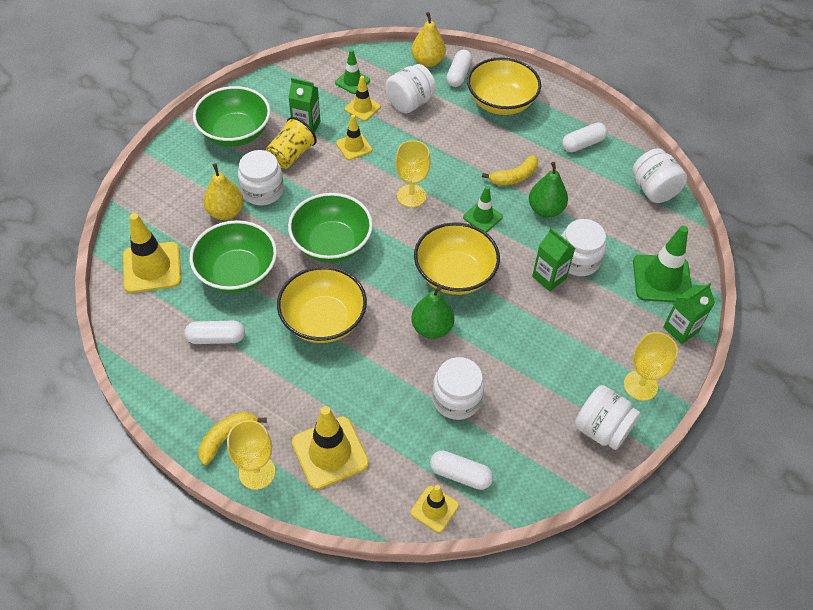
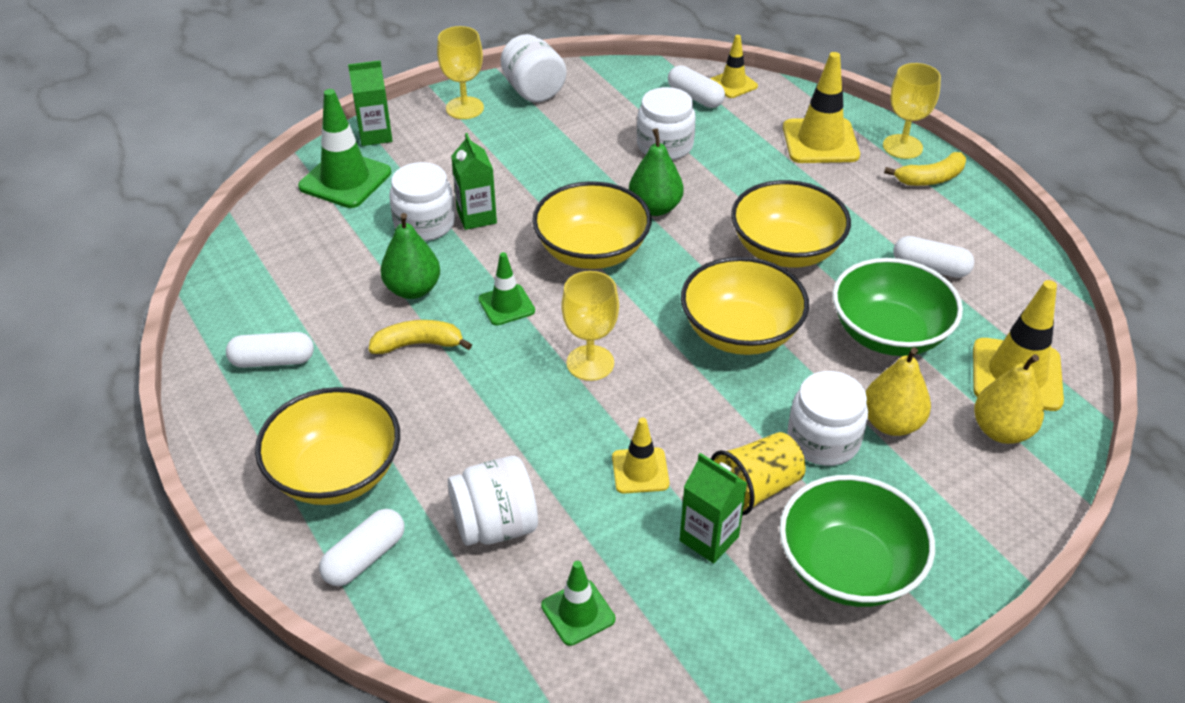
camera: 155 degrees left, 10 degrees down
(331, 243) = (740, 332): green bowl -> yellow bowl
(362, 108) = (588, 543): yellow traffic cone -> none
(427, 61) = (401, 612): yellow pear -> yellow pear (1001, 431)
(653, 190) = (244, 271): white jar -> none

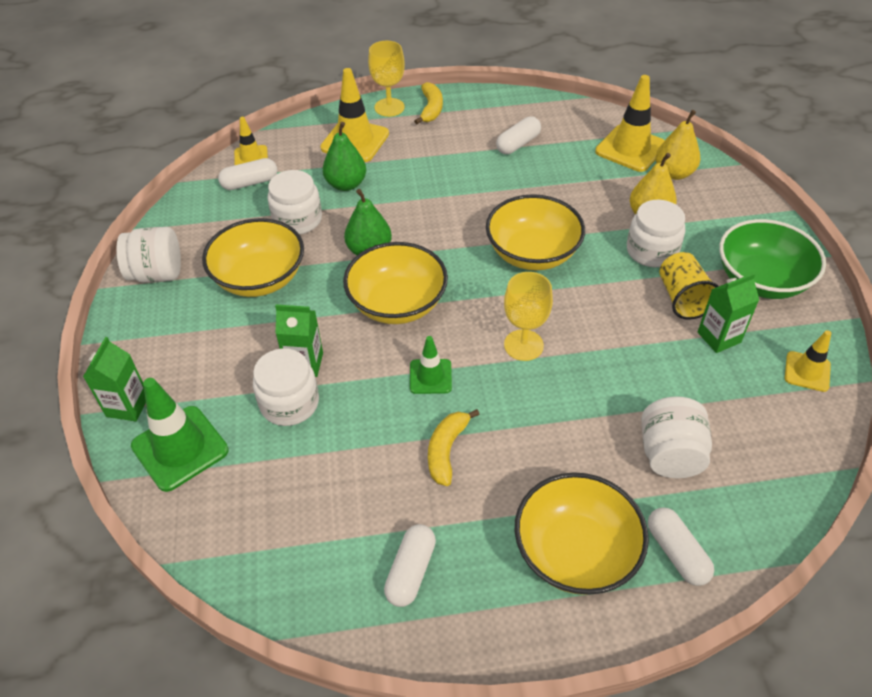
camera: 65 degrees left, 5 degrees up
(413, 289) = (373, 436): green pear -> green pear (346, 184)
(464, 108) = (141, 327): yellow goblet -> none
(578, 612) = (765, 429): green traffic cone -> none
(640, 471) = (645, 352): yellow traffic cone -> yellow traffic cone (807, 371)
(785, 250) = (461, 201): yellow bowl -> yellow bowl (259, 278)
(888, 333) = (569, 185): green bowl -> none

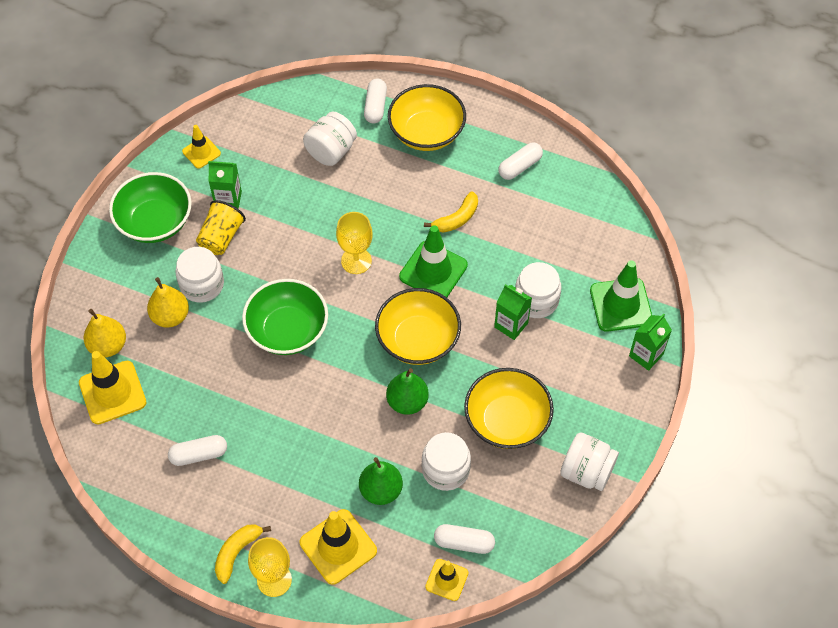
camera: 150 degrees left, 10 degrees up
(430, 376) = (433, 271): green traffic cone -> green traffic cone, size x1.72
(532, 253) = (287, 330): yellow bowl -> green bowl

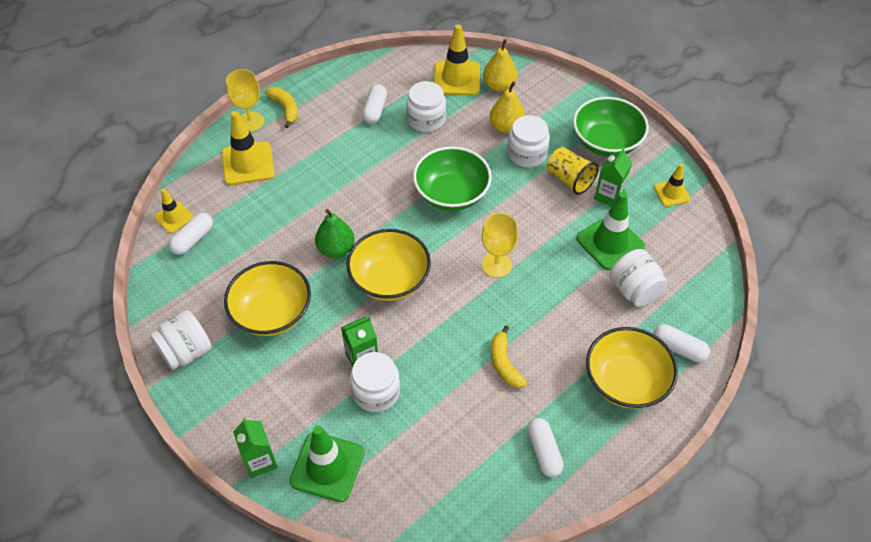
camera: 115 degrees right, 5 degrees down
(381, 490) = (272, 204): green pear -> none
(433, 271) = (454, 319): green traffic cone -> green traffic cone (610, 242)
(445, 469) = (260, 252): white jar -> white jar (426, 119)

